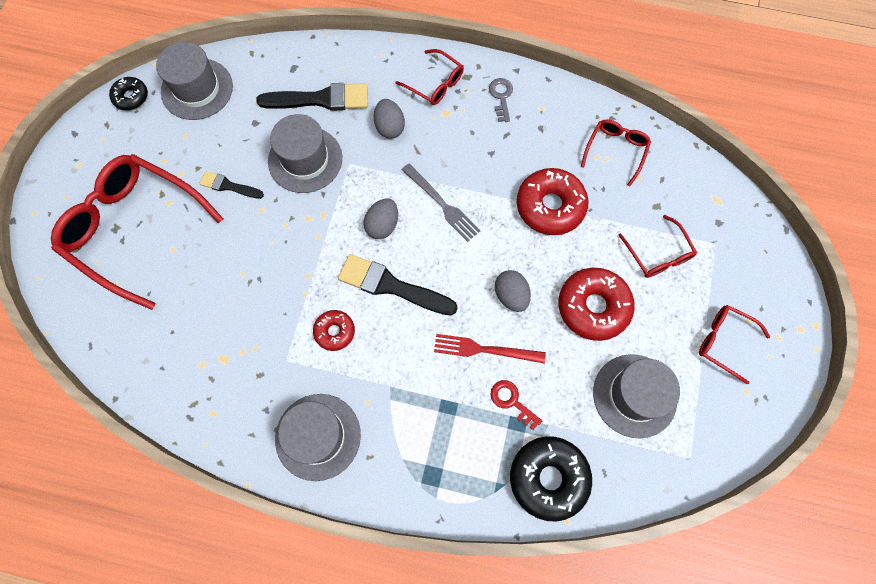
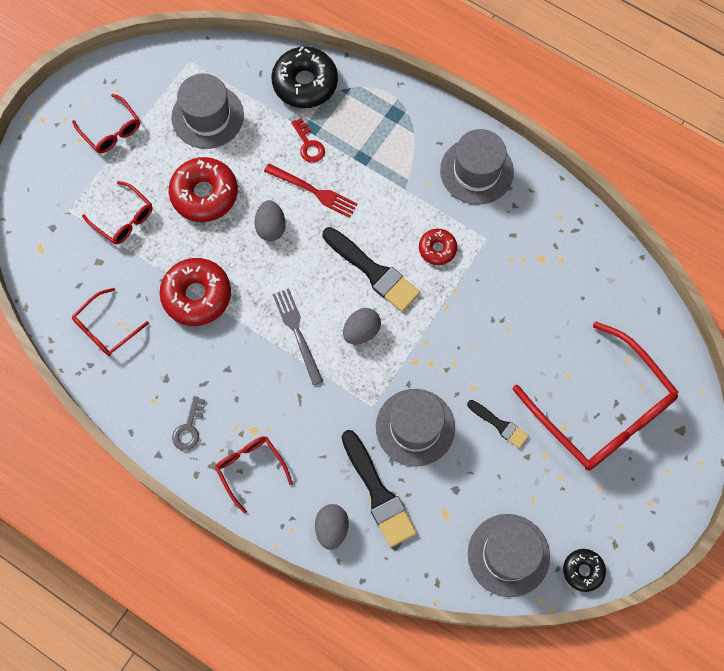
camera: 160 degrees left, 0 degrees up
(320, 99) = (378, 493): black brush -> black brush turned 135 degrees counterclockwise
(389, 127) = (317, 434): grey egg -> grey egg (332, 528)
(658, 254) = (123, 219): red glasses -> red glasses turned 135 degrees clockwise

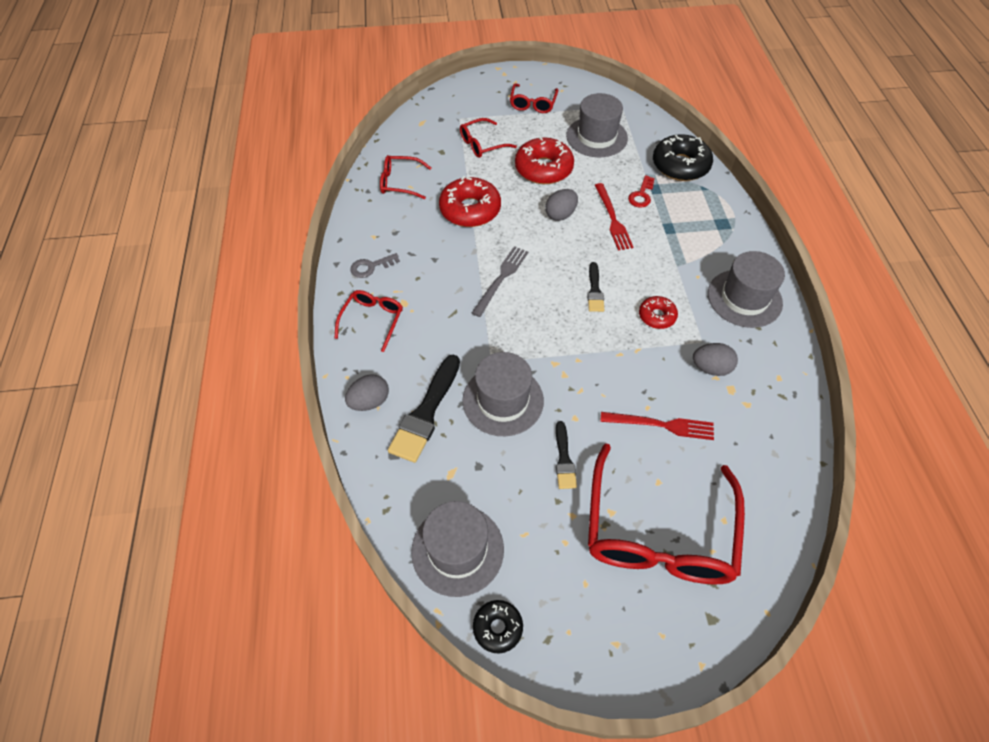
camera: 50 degrees right, 15 degrees down
(123, 219) = (482, 144): red glasses -> red glasses turned 60 degrees clockwise
(361, 331) = (542, 314): grey egg -> grey egg (711, 368)
(373, 272) = (594, 290): black brush -> black brush, size x0.56
(529, 334) = (661, 425): none -> red fork

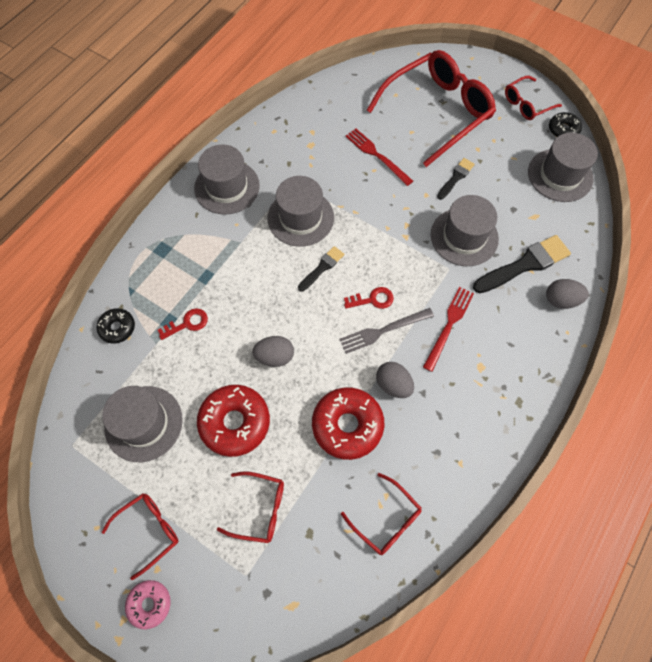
camera: 140 degrees left, 10 degrees up
(371, 267) = (485, 427): grey key -> none
(372, 320) = (518, 368): red glasses -> red glasses (527, 104)
(498, 84) = (149, 604): none -> pink donut
(531, 294) = (373, 299): none -> red key
(612, 219) = (238, 318): red fork -> red fork (449, 325)
(657, 316) = (300, 218): red donut -> grey hat
(680, 165) = (117, 328): black donut -> black donut, size x0.55
(711, 368) = (307, 163): grey egg -> grey egg (393, 385)

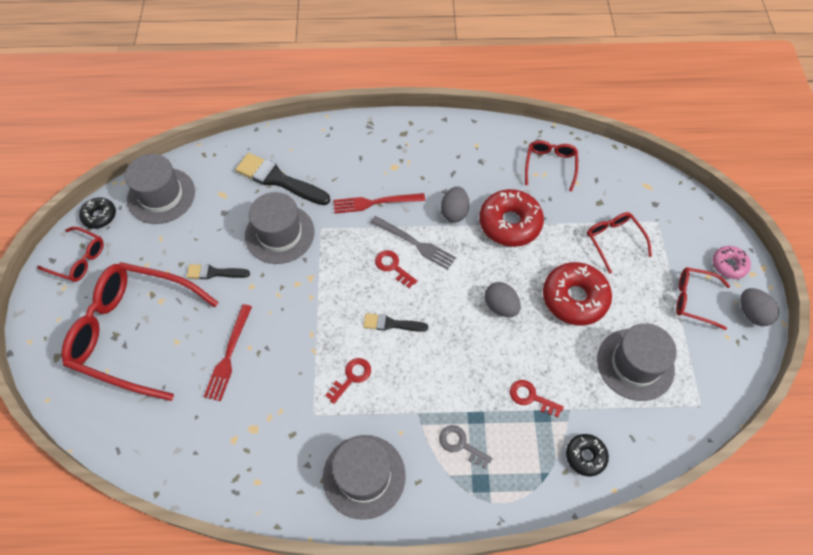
camera: 125 degrees left, 5 degrees down
(196, 254) = (460, 444): none -> grey key
(300, 218) = (351, 377): grey hat -> red key
(561, 300) = (297, 144): grey egg -> grey egg (752, 313)

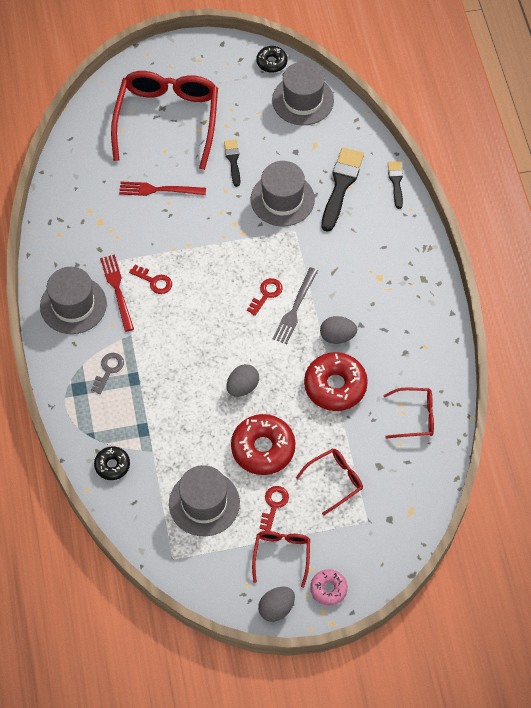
camera: 80 degrees right, 0 degrees up
(78, 259) = (226, 61): red glasses -> none
(375, 202) = (333, 268): red fork -> red fork (117, 290)
(391, 324) = (209, 302): black brush -> black brush (396, 182)
(531, 397) = (158, 419): red key -> red key (274, 505)

